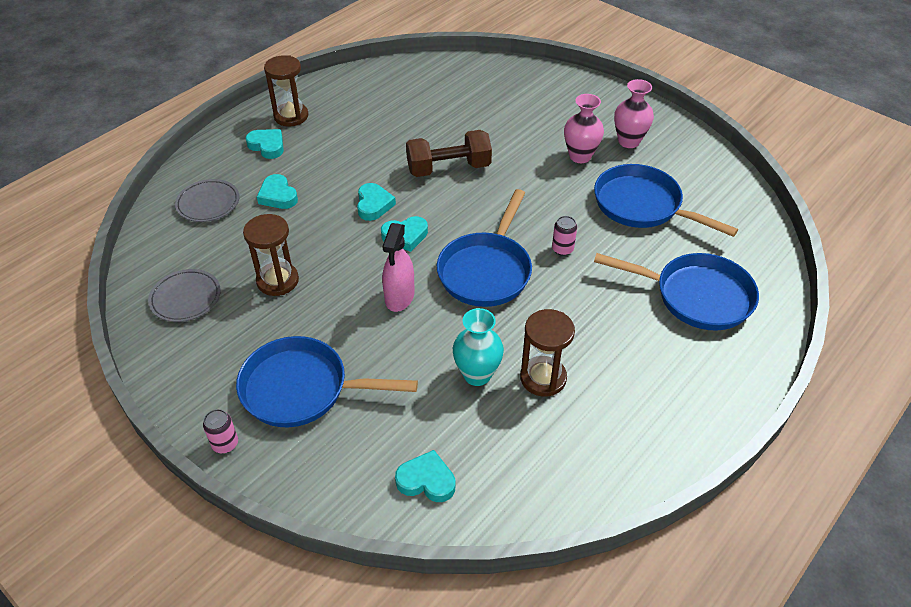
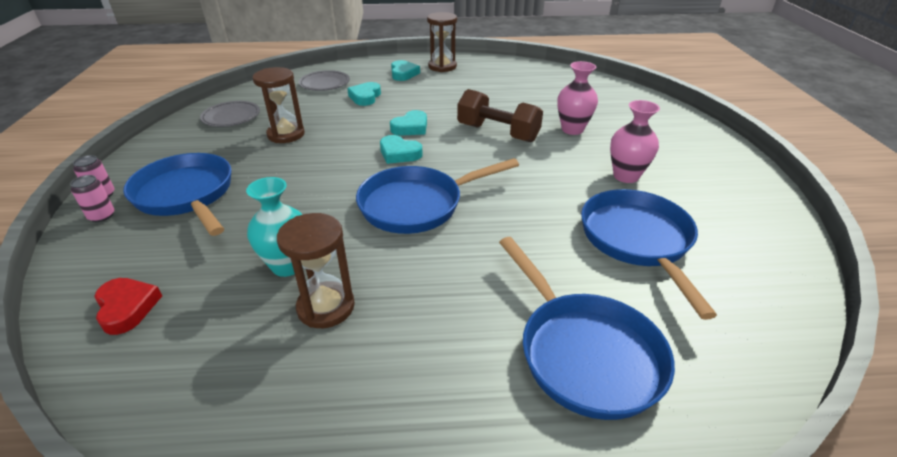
camera: 45 degrees right, 10 degrees down
(399, 297) = (332, 184): pink spray bottle -> none
(426, 480) = (127, 308): turquoise heart -> red heart
(562, 249) = (503, 227): pink can -> pink can (102, 216)
(628, 141) = (696, 189): pink vase -> pink vase (572, 129)

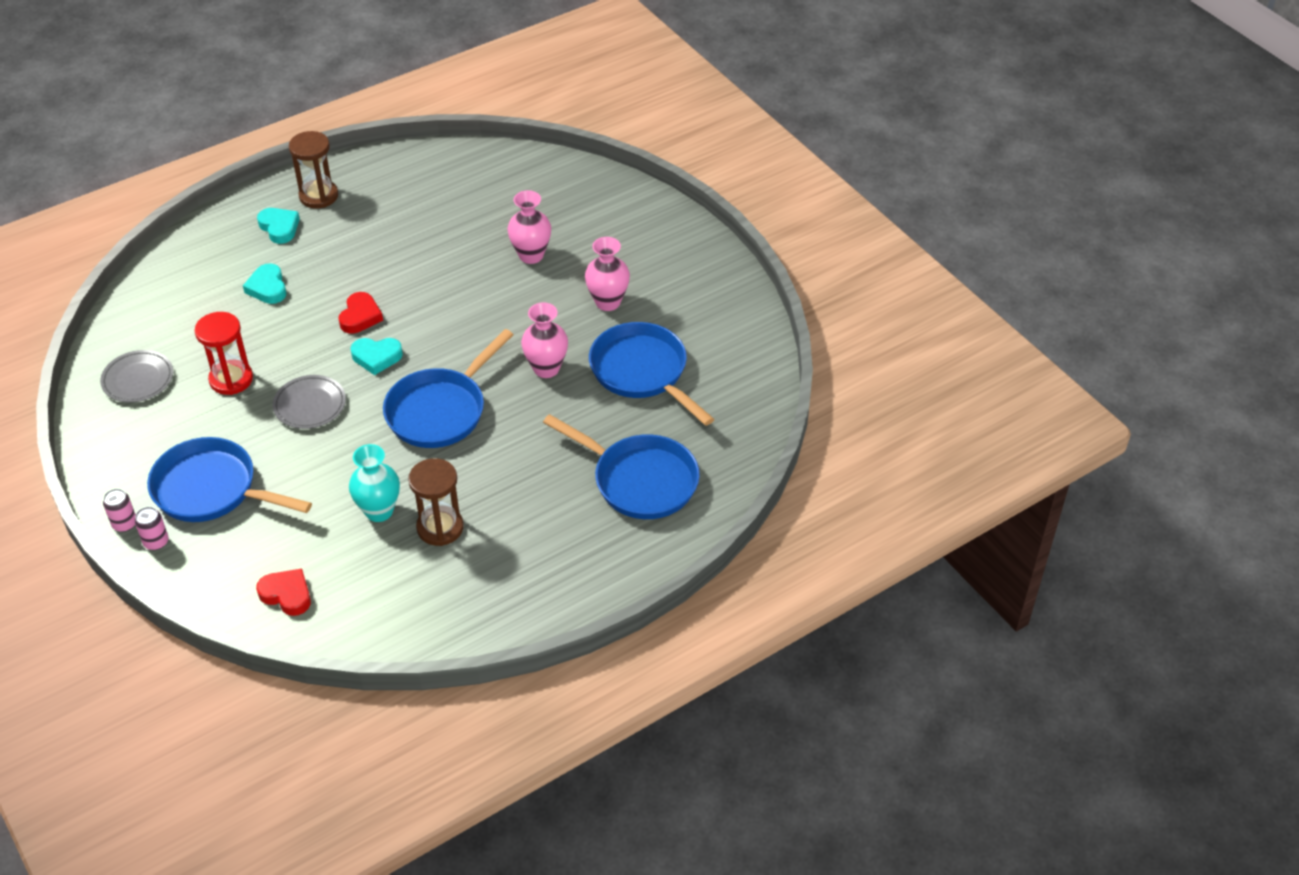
camera: 30 degrees left, 10 degrees up
(286, 134) = (231, 379): brown hourglass -> red hourglass
(324, 84) = (195, 283): grey plate -> grey plate (310, 405)
(411, 127) = (360, 316): turquoise heart -> red heart
(497, 133) = (458, 290): brown dumbbell -> none
(537, 206) = (546, 368): none -> pink vase

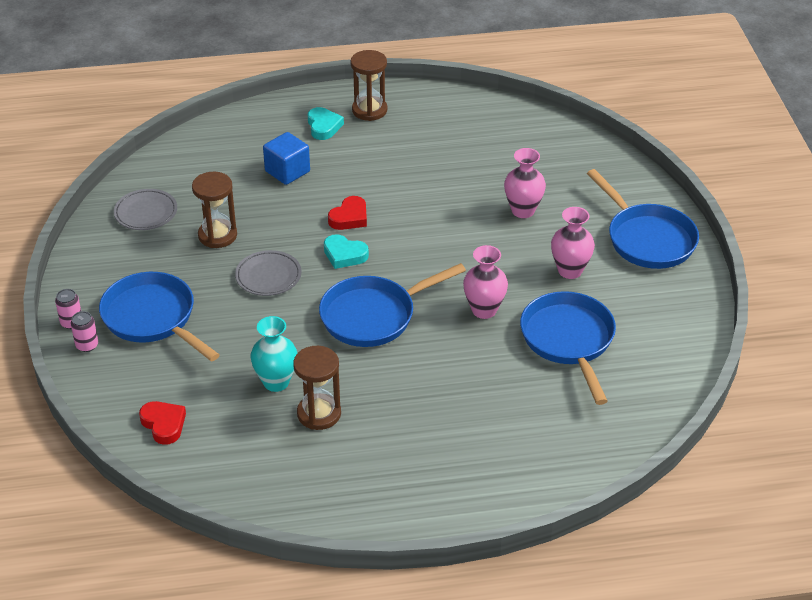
camera: 25 degrees right, 5 degrees down
(231, 379) = (217, 235): red hourglass -> brown hourglass
(267, 288) = (287, 171): turquoise heart -> blue cube
(639, 480) = (515, 434): blue pan -> blue pan (647, 239)

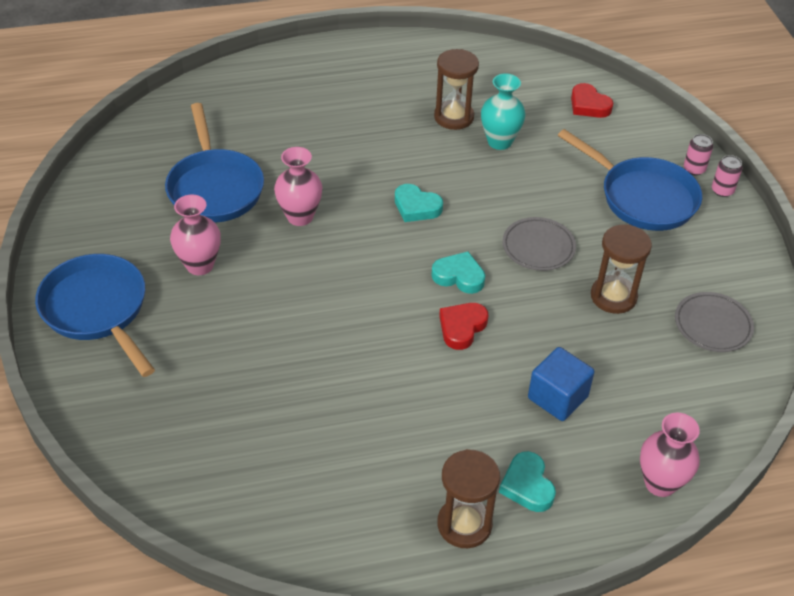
camera: 175 degrees right, 5 degrees up
(373, 316) = (416, 207): blue pan -> turquoise heart
(523, 211) = (245, 346): pink vase -> pink vase (660, 483)

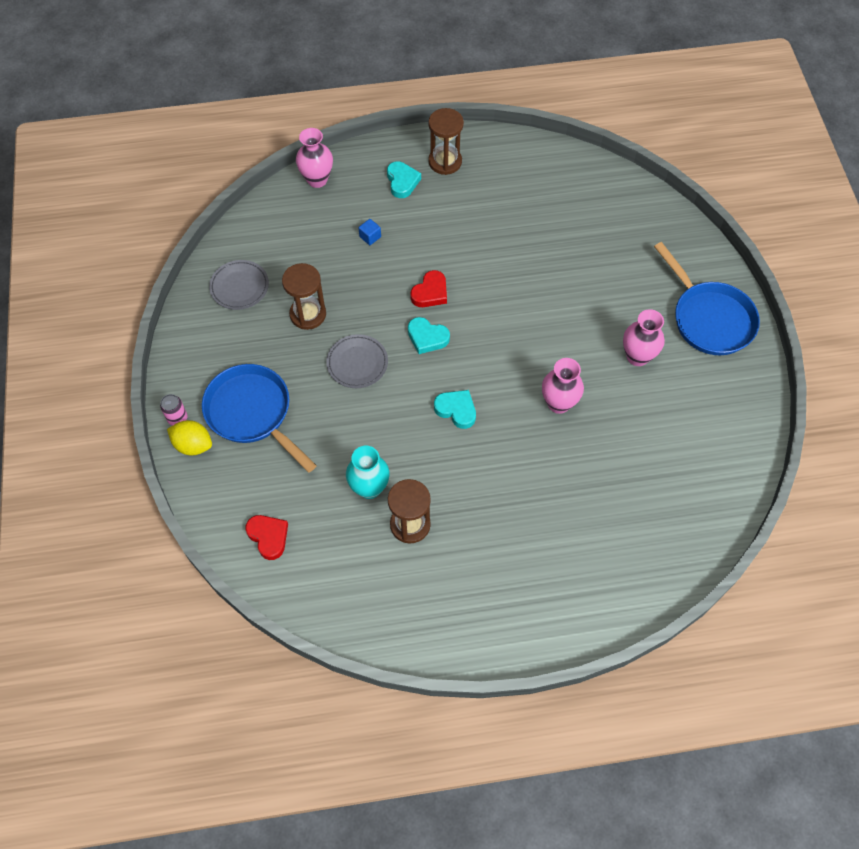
camera: 175 degrees left, 15 degrees up
(214, 188) = (638, 439): blue pan -> none
(557, 397) = (370, 237): blue cube -> blue cube, size x0.51
(694, 169) = (193, 445): pink can -> yellow lemon

